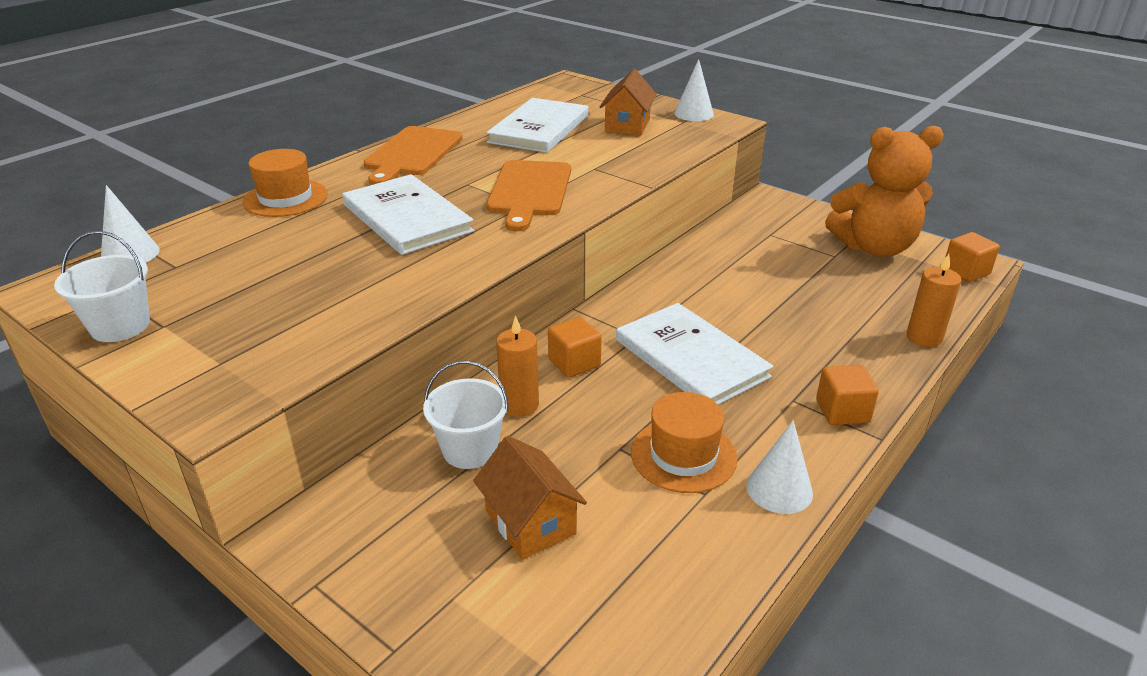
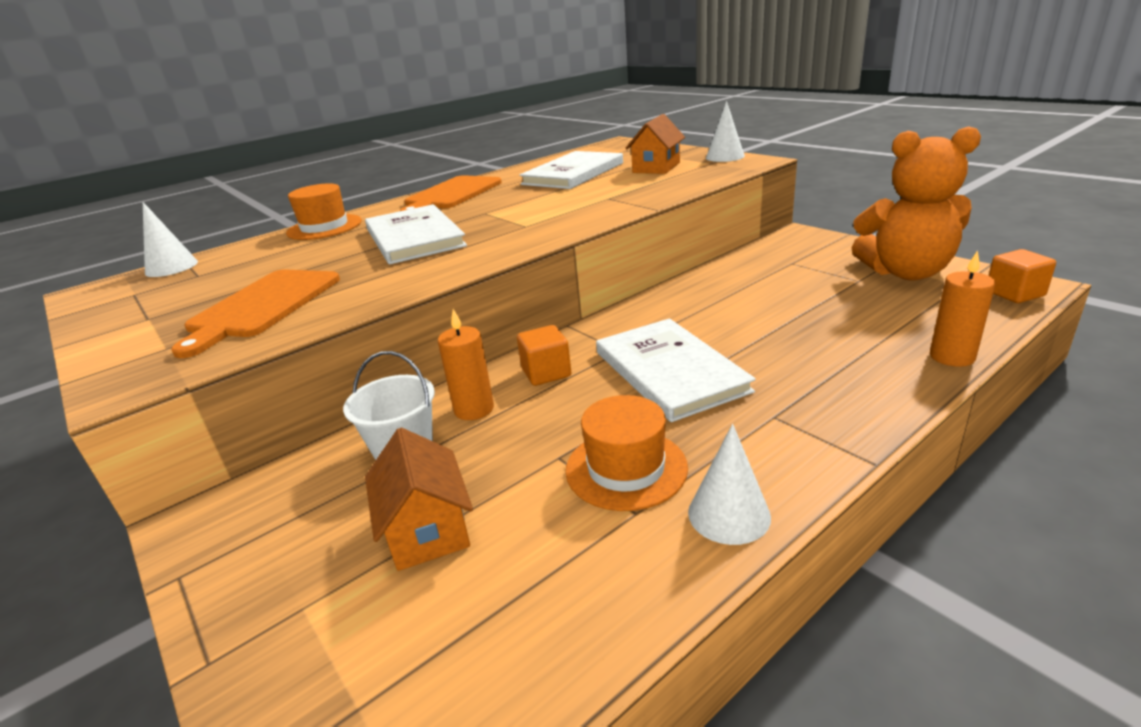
camera: 15 degrees right, 5 degrees down
(120, 326) = (114, 318): white bucket -> none
(529, 191) = (537, 216): orange cutting board -> orange cutting board (262, 306)
(842, 411) = (832, 431): orange cube -> none

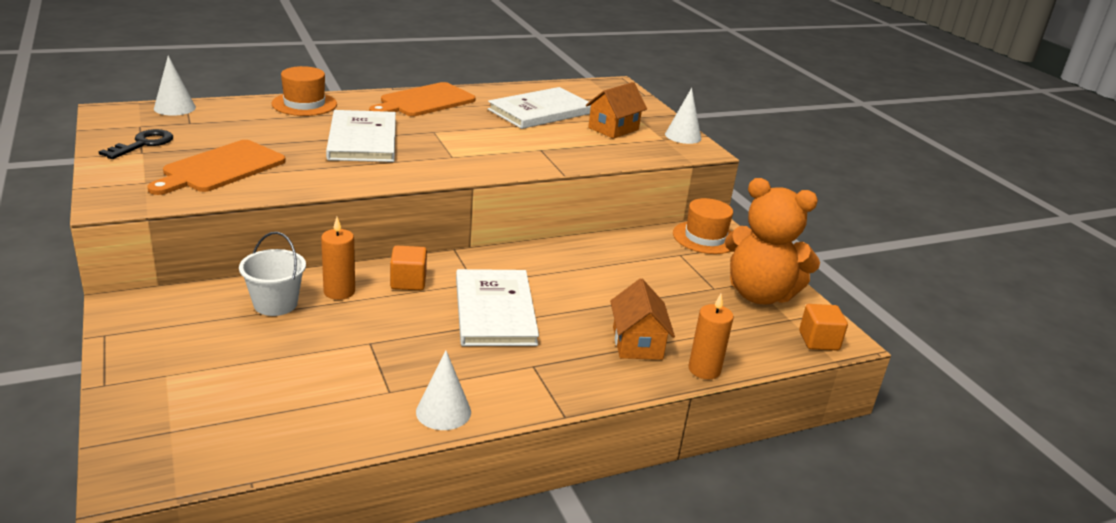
camera: 10 degrees right, 0 degrees up
(146, 310) = (143, 144): none -> black key
(427, 529) = (259, 357): orange house -> orange house (637, 343)
(626, 468) = (406, 364): orange hat -> orange hat (705, 237)

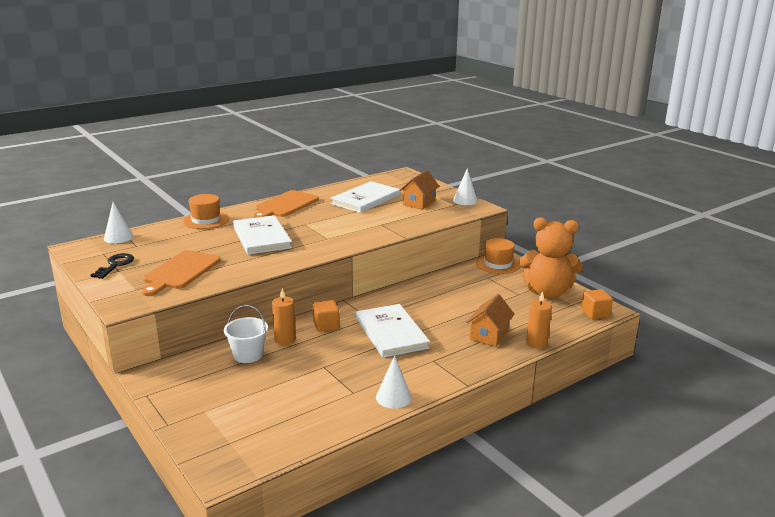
camera: 10 degrees left, 5 degrees down
(637, 343) = (489, 335): orange house -> orange house turned 45 degrees clockwise

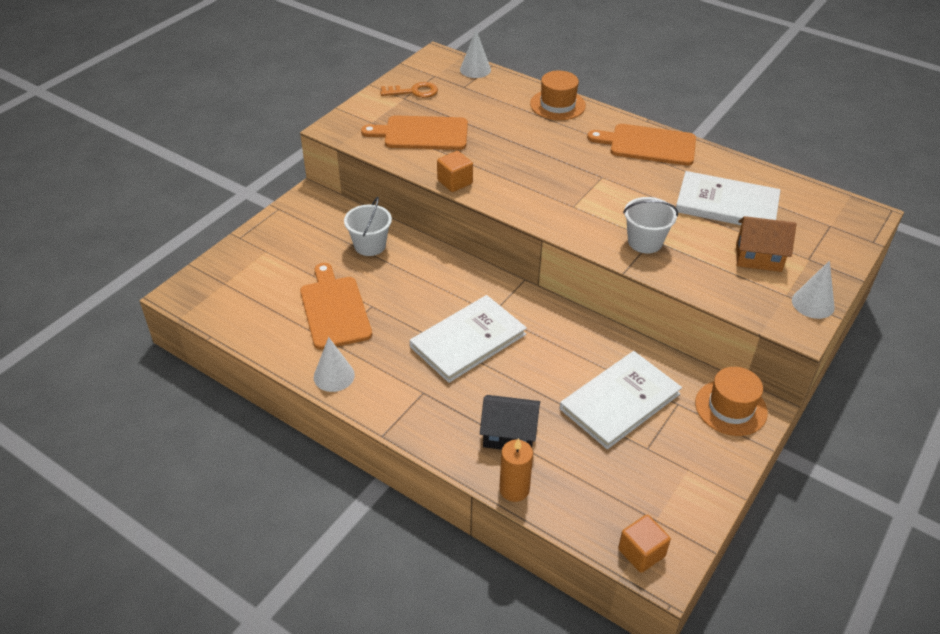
camera: 70 degrees right, 20 degrees up
(115, 265) = (413, 92): black key -> orange key
(261, 237) = (540, 157): white book -> white book (620, 401)
(285, 340) = (411, 261): orange candle -> none
(315, 385) = (334, 309): none -> orange cutting board
(326, 325) = (456, 282): orange cube -> orange cube (455, 182)
(382, 226) = (645, 242): none -> white bucket
(489, 335) = (509, 434): orange house -> black house
(547, 293) = (673, 483): orange teddy bear -> none

